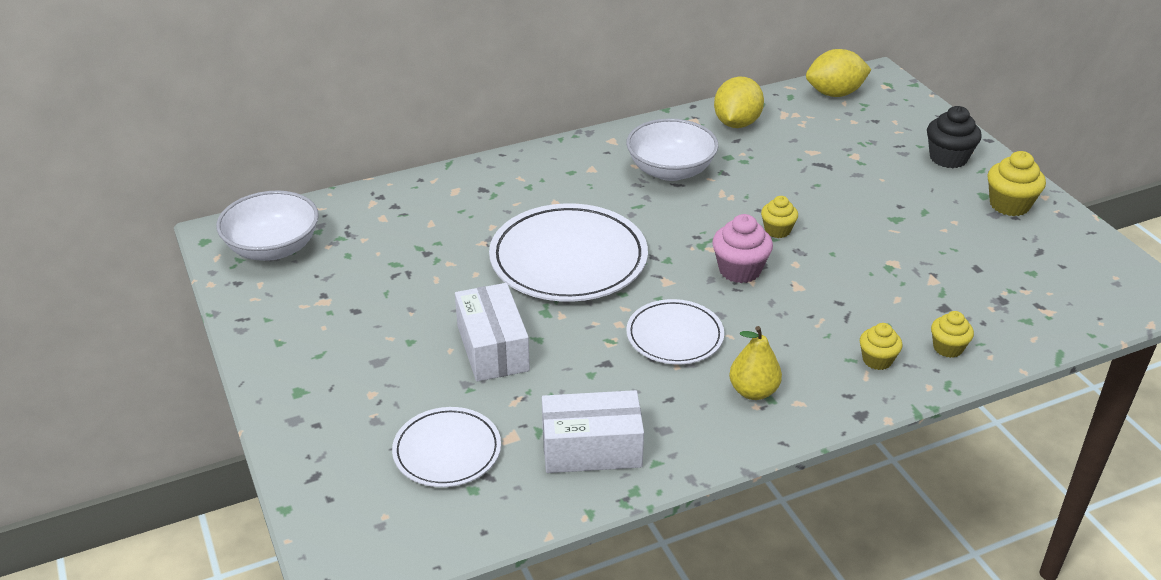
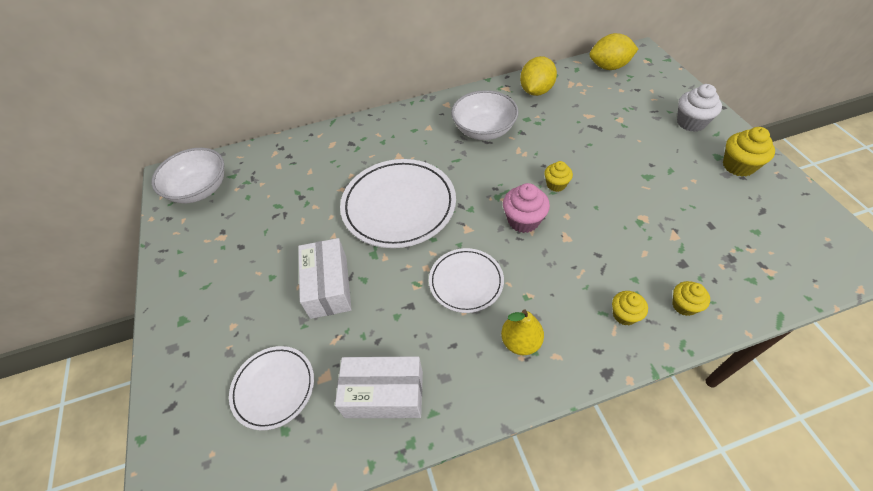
camera: 10 degrees right, 15 degrees up
(948, 158) = (691, 122): black cupcake -> white cupcake

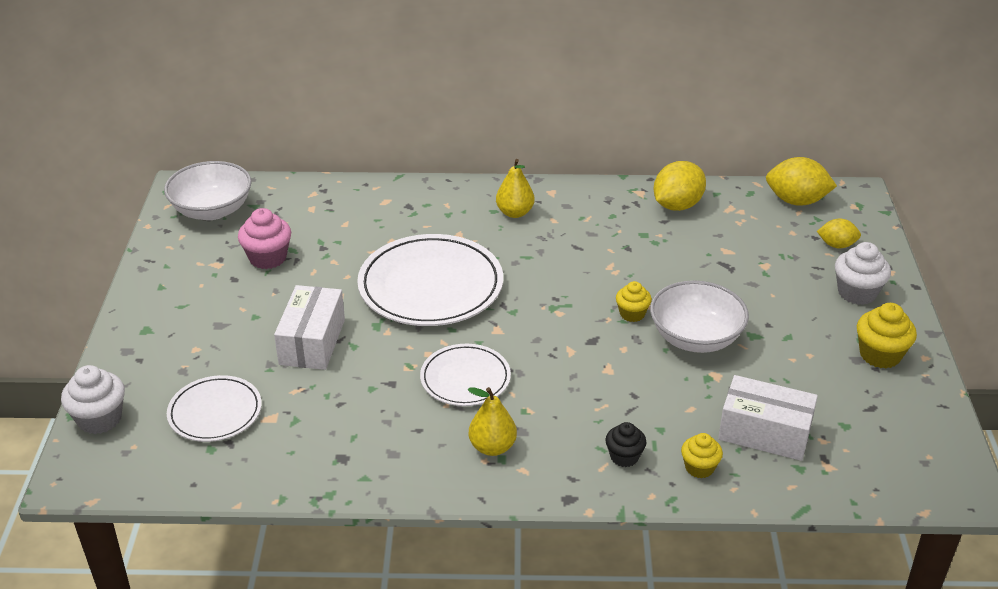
camera: 15 degrees right, 15 degrees down
(169, 433) = (100, 419): none -> white cupcake
(384, 394) = (323, 449): white box -> white box (764, 433)
(429, 127) = (515, 213): none -> yellow pear
(484, 130) = (581, 233): white bowl -> white bowl (695, 338)
(523, 220) = (568, 339): pink cupcake -> pink cupcake (268, 258)
(624, 315) = (624, 457): yellow cupcake -> black cupcake
(654, 91) = (836, 245): none -> yellow lemon

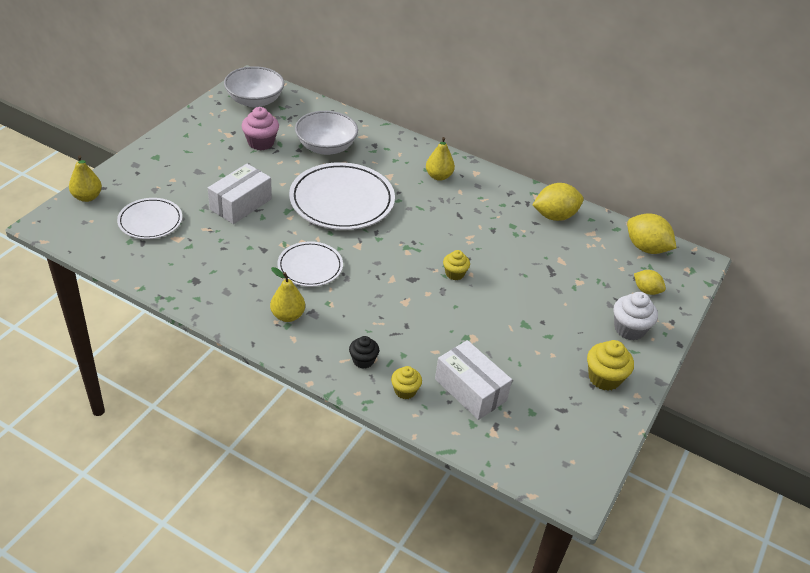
camera: 25 degrees right, 5 degrees up
(100, 419) = (87, 197): white cupcake -> yellow pear
(695, 338) = (483, 308): white bowl -> white bowl (326, 147)

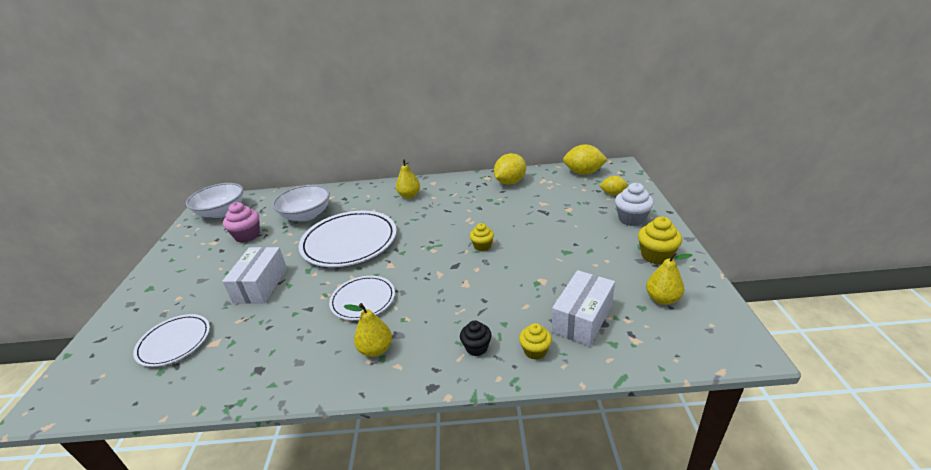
camera: 25 degrees left, 10 degrees down
(87, 197) = (86, 356): yellow pear -> yellow pear (662, 299)
(470, 390) = (582, 318): white box -> white box turned 75 degrees counterclockwise

